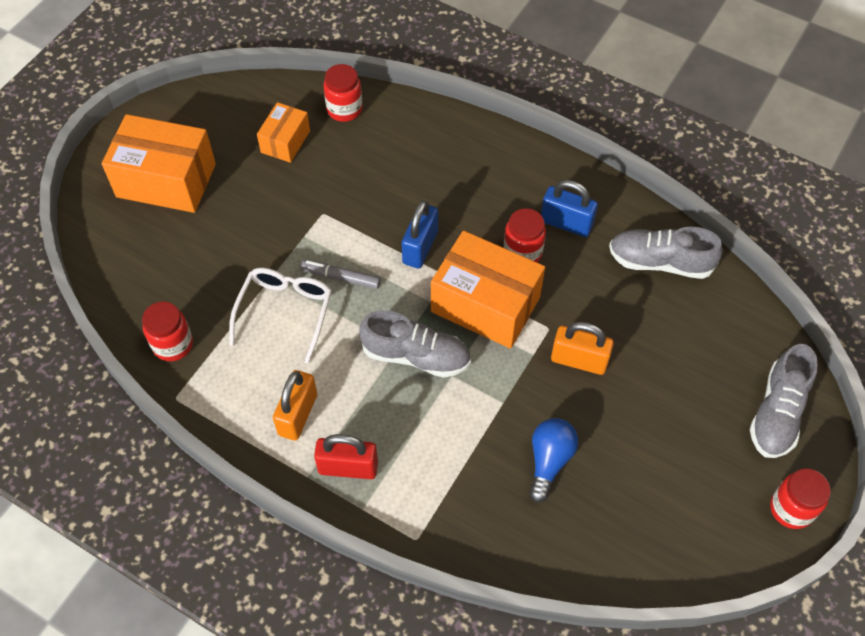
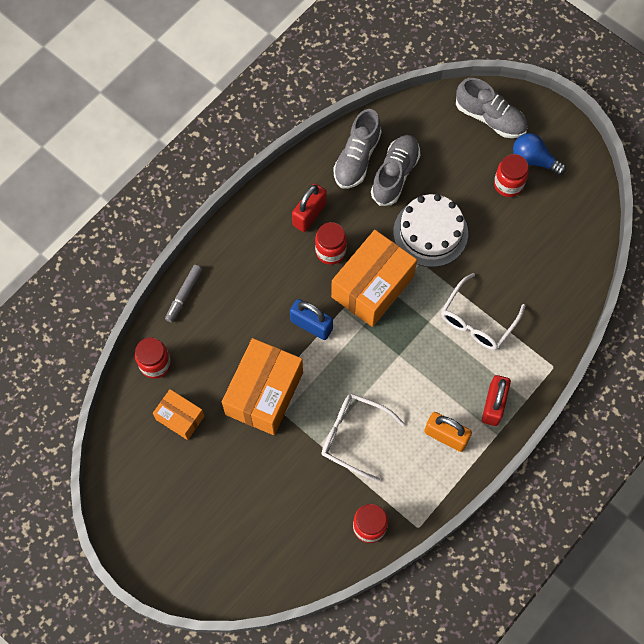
camera: 80 degrees left, 10 degrees up
(166, 180) = (201, 523): orange box -> orange box (264, 393)
(341, 277) = (329, 389): grey marker -> grey marker (184, 295)
(416, 356) = (409, 344): grey shoe -> grey shoe (395, 175)
(465, 433) = (477, 320): none -> white glasses
(549, 461) = (506, 269): blue light bulb -> blue light bulb (534, 160)
(566, 223) = (309, 214): blue padlock -> red padlock
(579, 360) = (430, 232): orange padlock -> white cake
(791, 509) = (559, 130): red jar -> red jar (508, 184)

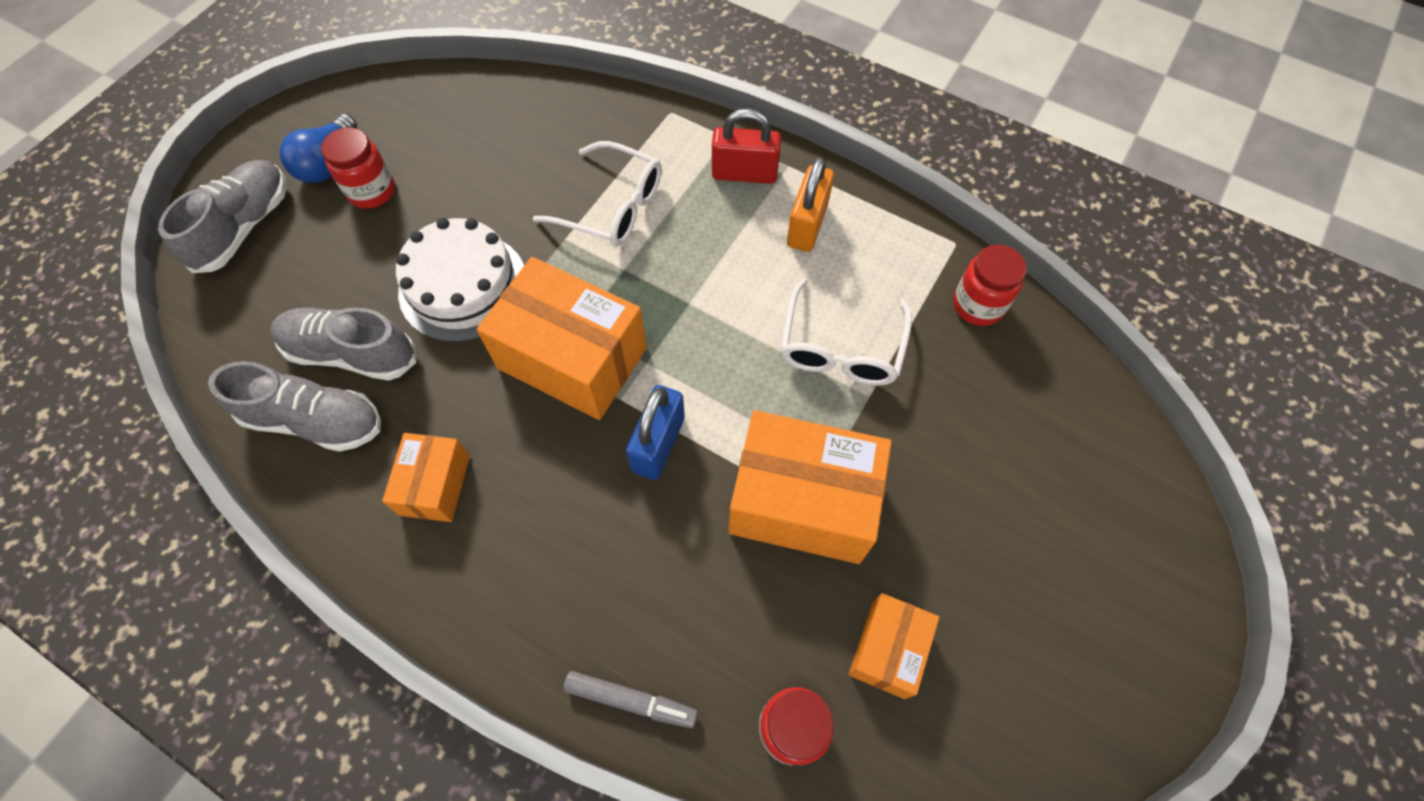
camera: 100 degrees left, 5 degrees down
(309, 214) = (435, 485): red padlock -> orange box
(330, 251) = (510, 435): red jar -> none

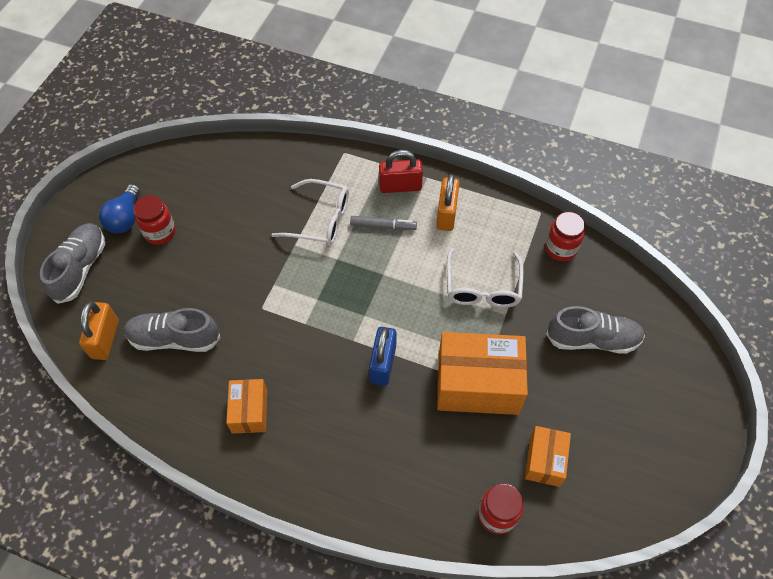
camera: 10 degrees left, 5 degrees down
(251, 338) = (105, 339): none -> orange padlock
(315, 420) = (162, 384): grey shoe -> grey shoe (592, 339)
(463, 286) = (236, 285): white cake -> none
(572, 358) = (317, 320): orange box -> none
(631, 700) = (400, 516): grey marker -> grey marker (383, 226)

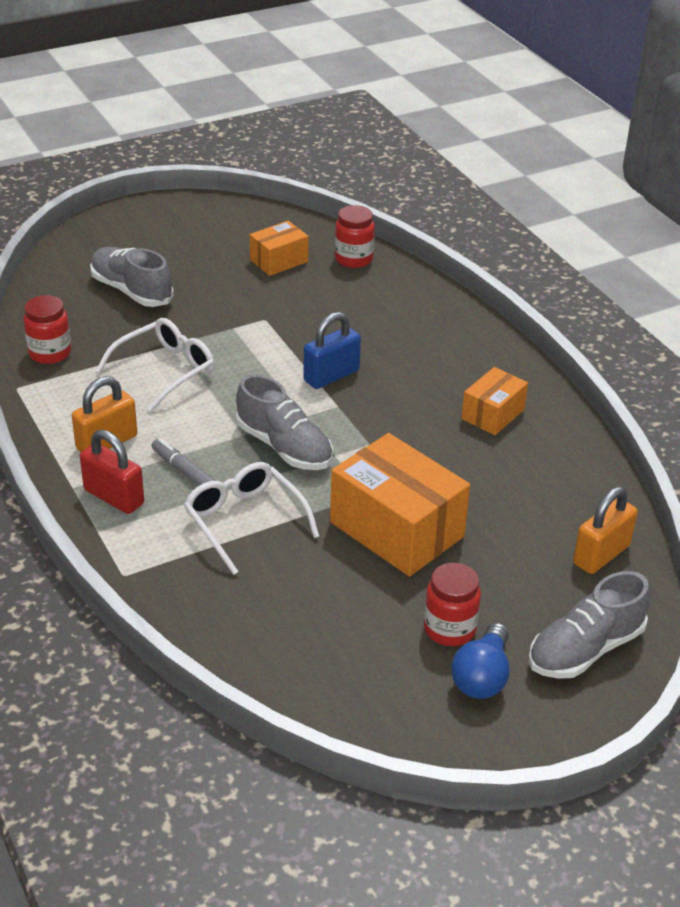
camera: 140 degrees left, 20 degrees down
(125, 218) = (482, 677): blue light bulb -> blue light bulb turned 150 degrees clockwise
(174, 339) = (521, 510): grey shoe -> grey shoe (284, 447)
(478, 384) = (267, 320): orange box -> orange box (397, 529)

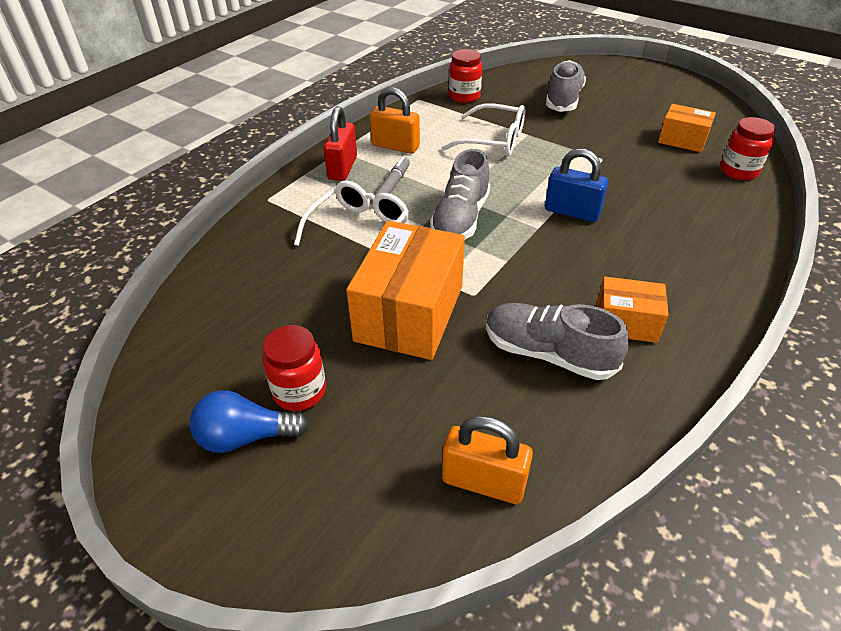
camera: 65 degrees right, 5 degrees up
(585, 649) = (324, 514): grey shoe -> grey shoe (548, 353)

